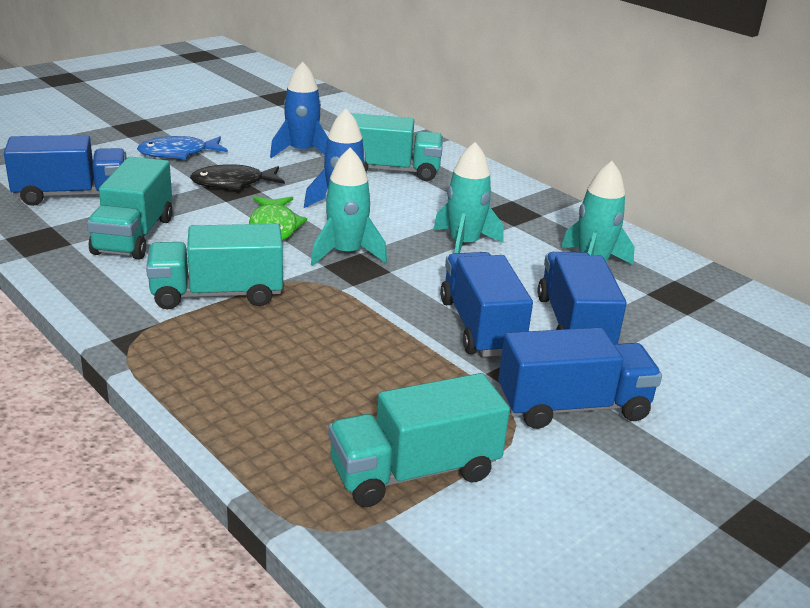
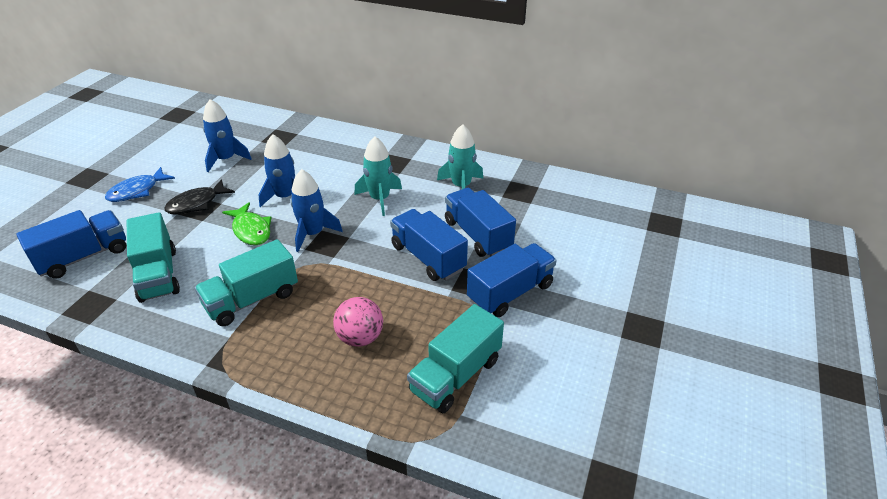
camera: 25 degrees left, 10 degrees up
(317, 380) = (360, 338): none -> pink ball
(346, 253) = (312, 233): turquoise rocket -> blue rocket
(391, 170) = (296, 155): turquoise truck -> none

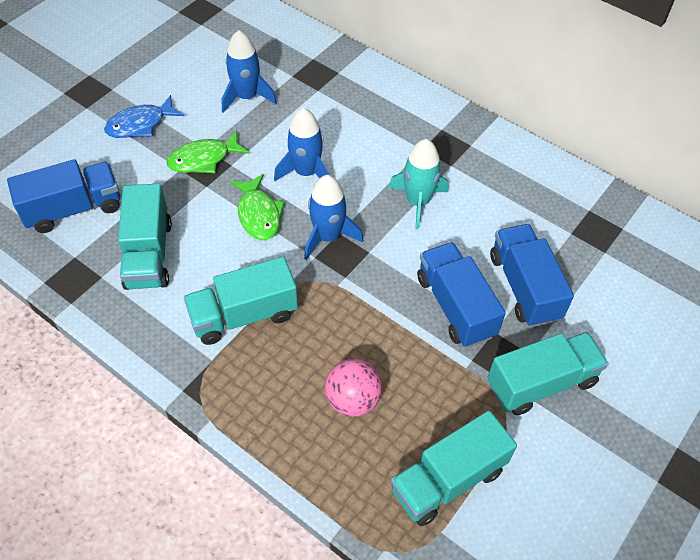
camera: 15 degrees right, 15 degrees up
(197, 203) = (203, 159): black fish -> green fish
(461, 186) = (523, 205): turquoise rocket -> none
(510, 293) = (541, 383): blue truck -> turquoise truck

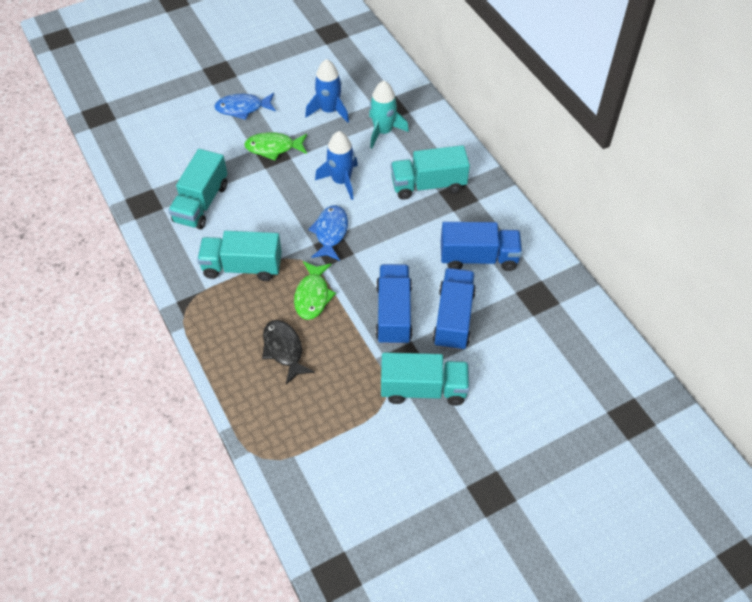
camera: 25 degrees right, 0 degrees up
(74, 209) = (168, 155): blue truck -> blue truck (478, 258)
(258, 214) = (290, 200): green fish -> green fish (313, 296)
(328, 236) = (330, 233): blue rocket -> blue fish
(353, 400) = (284, 350): pink ball -> black fish
(418, 202) = (411, 230): turquoise rocket -> turquoise rocket (383, 131)
(448, 479) = (318, 425): turquoise truck -> turquoise truck (428, 185)

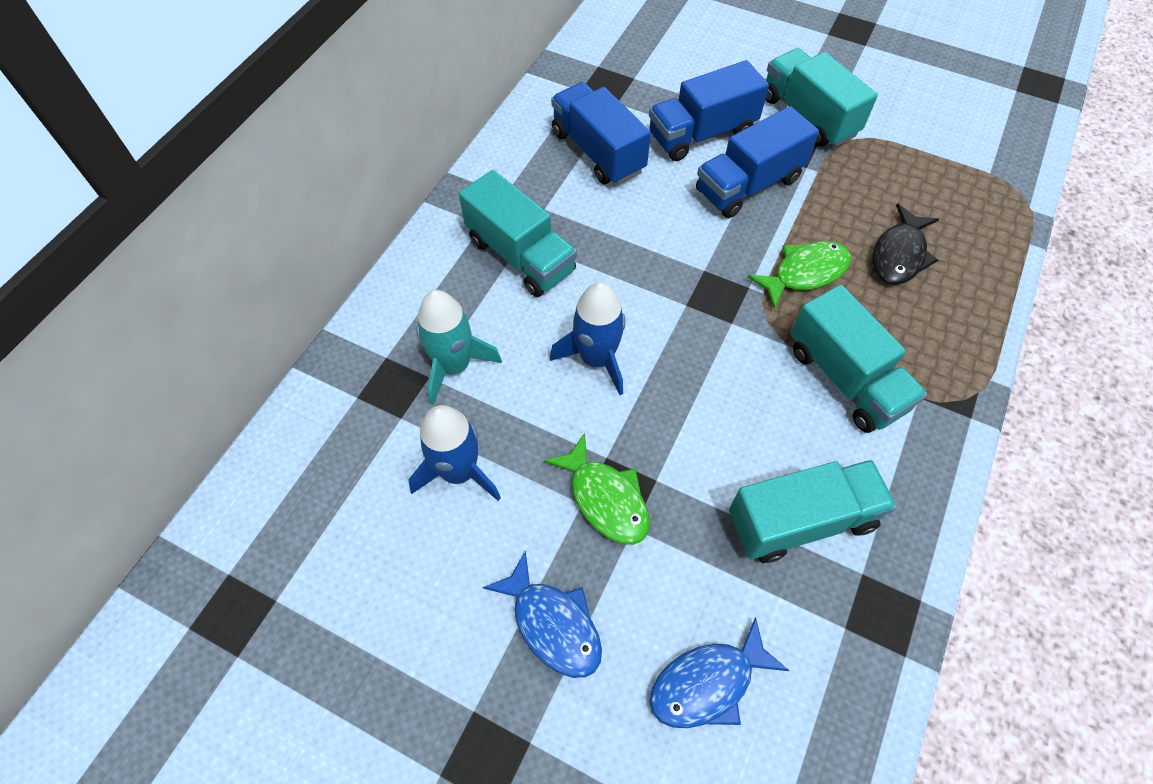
camera: 125 degrees left, 5 degrees up
(330, 233) = (696, 314): blue fish -> blue fish (708, 683)

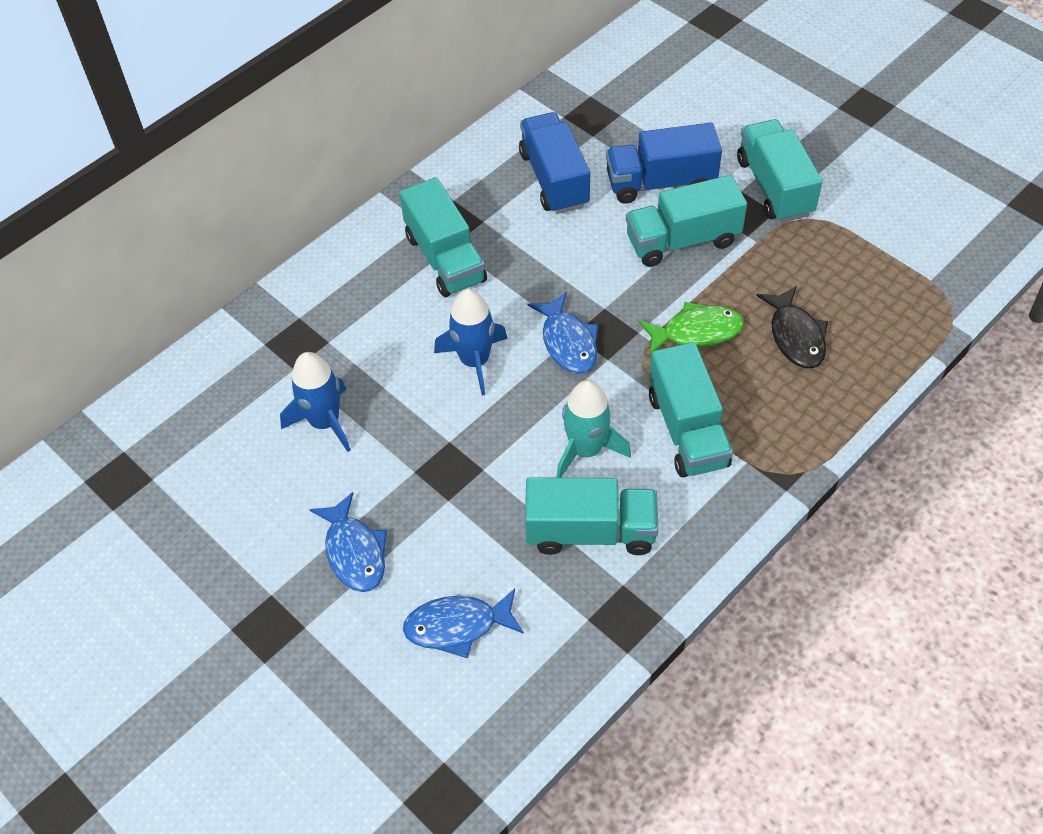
camera: 20 degrees right, 5 degrees down
(454, 366) = (352, 338): turquoise rocket -> turquoise rocket (586, 449)
(605, 498) = (435, 472): green fish -> none
(684, 314) = (568, 342): none -> blue fish
(748, 185) = (682, 240): blue truck -> turquoise truck
(899, 255) = (795, 336): black fish -> black fish turned 60 degrees counterclockwise

